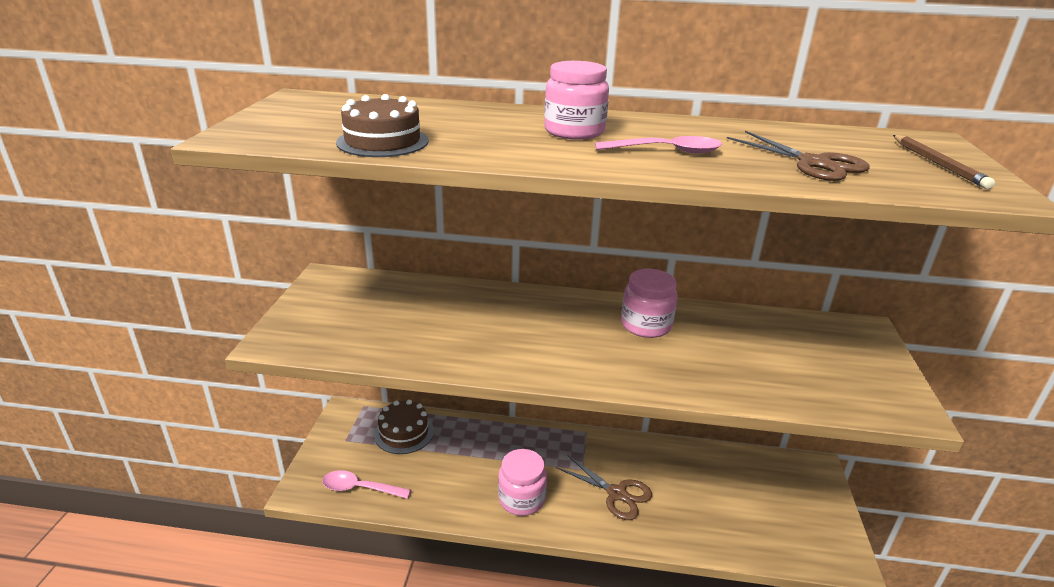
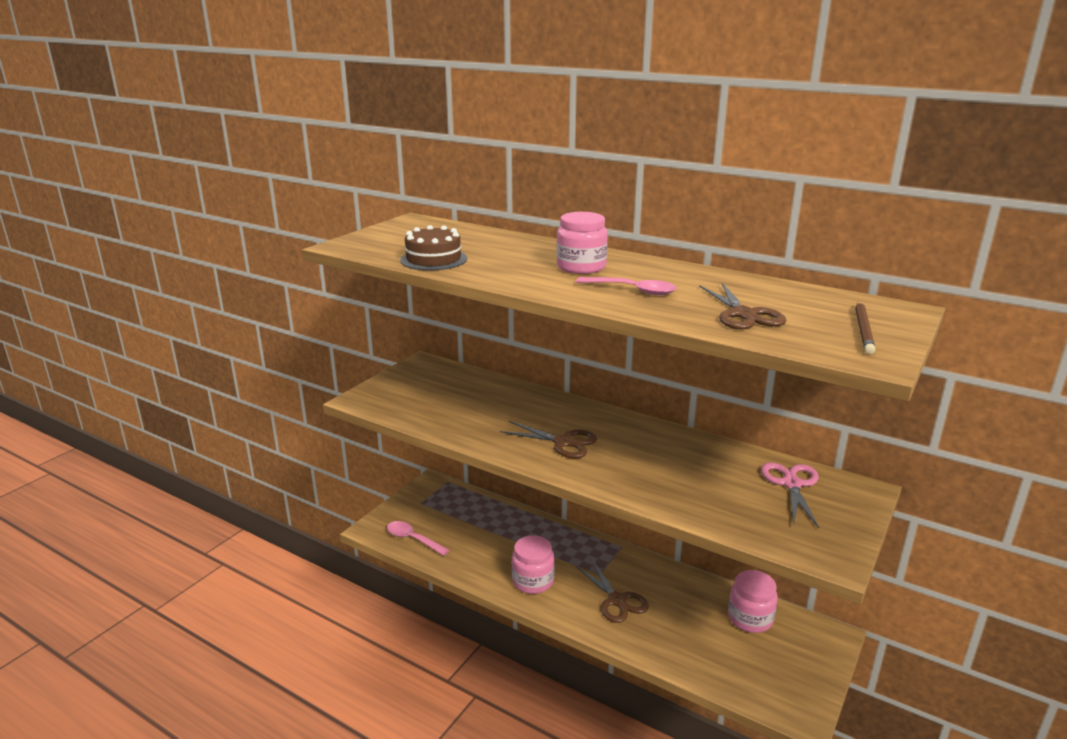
camera: 25 degrees right, 5 degrees down
(404, 433) = (467, 509): brown cake -> none
(558, 343) = (563, 442): none -> brown scissors
(646, 325) = (649, 444): pink jar -> pink jar (750, 618)
(805, 337) = (791, 484): none -> pink scissors

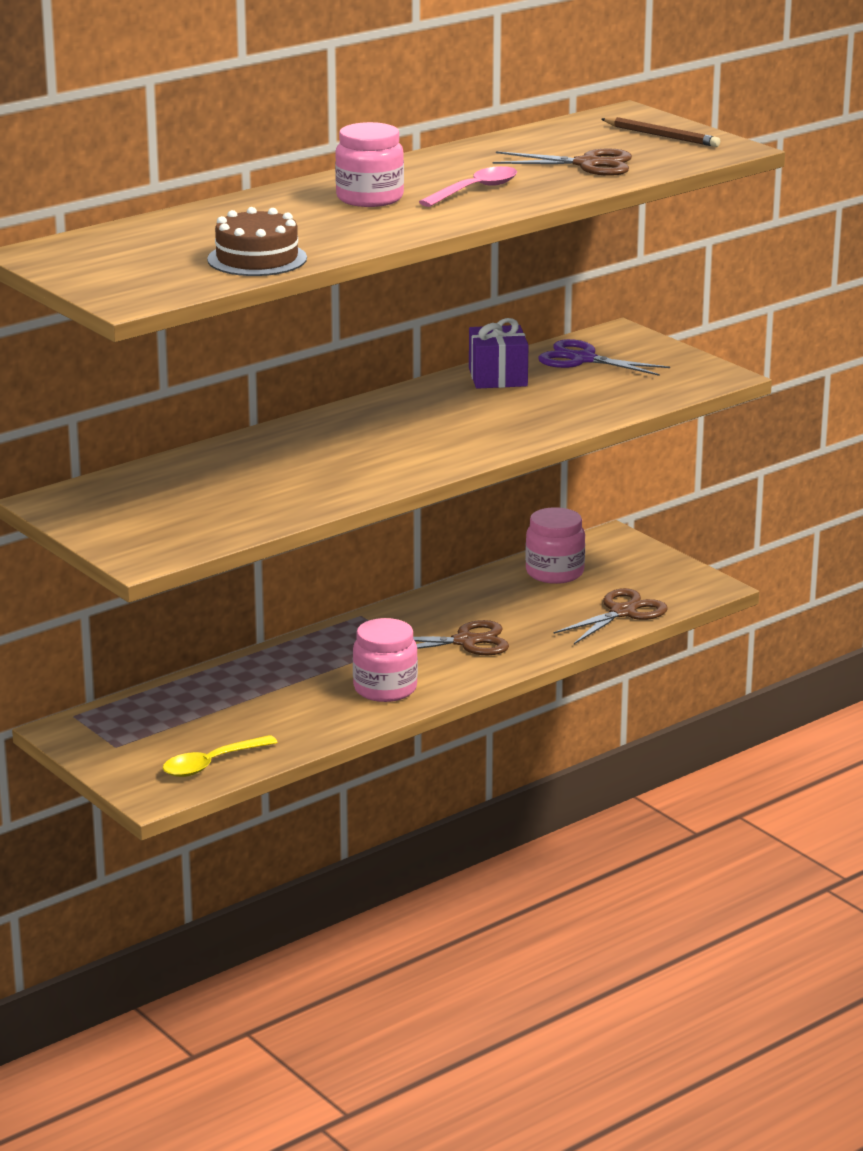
camera: 70 degrees left, 0 degrees up
(413, 539) = (212, 764): pink spoon -> yellow spoon
(563, 442) = (395, 448): brown scissors -> brown scissors (622, 612)
(719, 455) = (498, 377): none -> purple gift
(791, 484) = (583, 359): pink scissors -> purple scissors

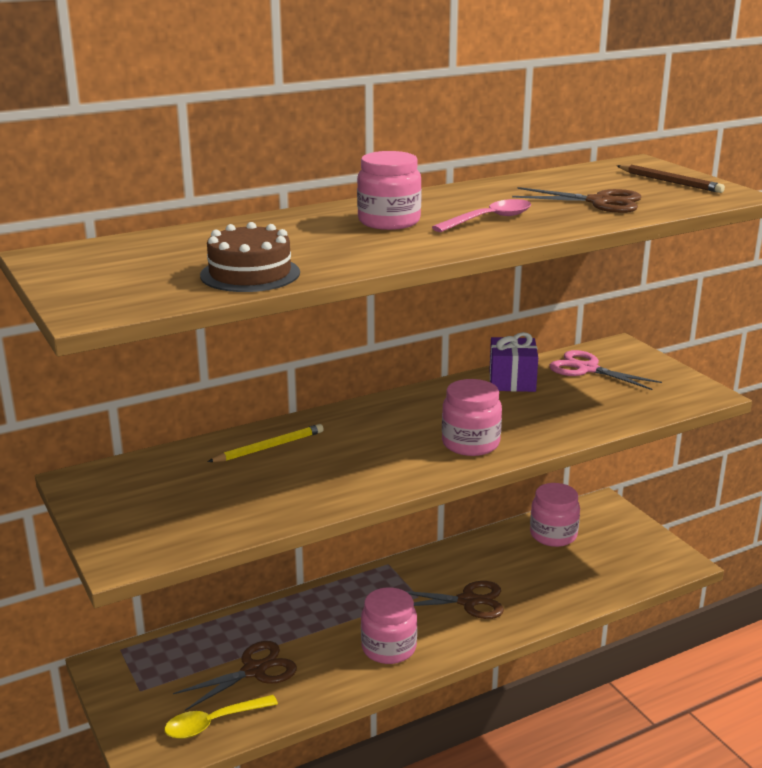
camera: 10 degrees right, 0 degrees up
(243, 458) = (269, 447): none -> yellow pencil
(466, 440) = (470, 443): none -> pink jar
(583, 359) = (587, 369): purple scissors -> pink scissors
(622, 612) = (605, 582): brown scissors -> brown scissors (254, 670)

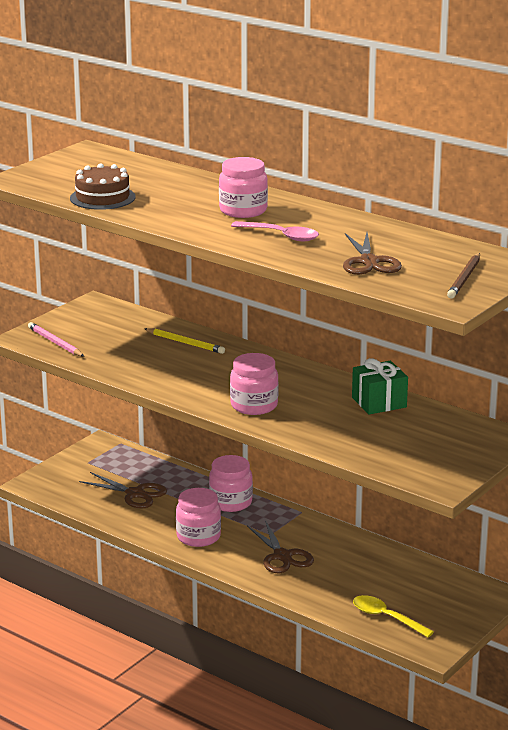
camera: 65 degrees right, 0 degrees up
(167, 535) = (55, 342): none -> pink pencil
(213, 723) = (76, 495): yellow spoon -> yellow spoon (386, 617)
(512, 381) = (379, 402): purple gift -> green gift
(553, 535) = (415, 577): pink jar -> pink jar (230, 502)
(587, 369) = (437, 428): pink scissors -> none

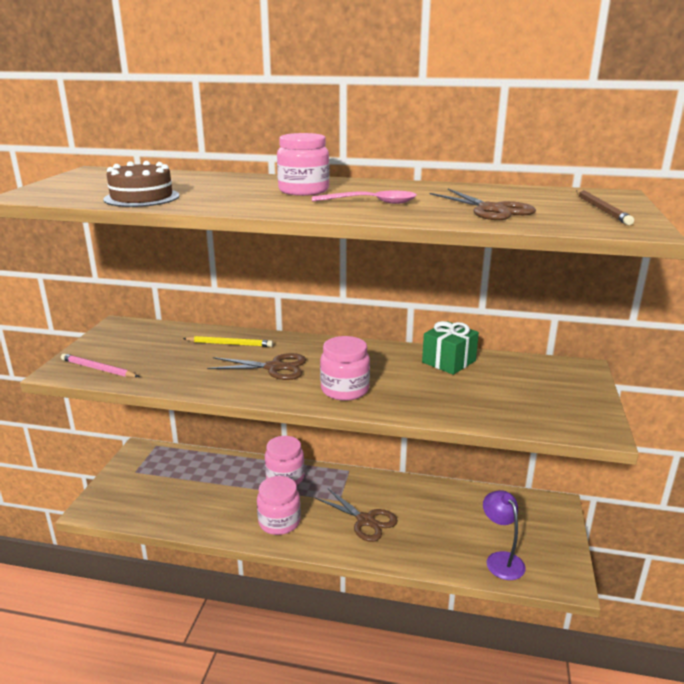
camera: 25 degrees left, 0 degrees up
(135, 494) = (195, 492): brown scissors -> brown scissors (274, 367)
(386, 617) = (500, 559): yellow spoon -> purple lamp

